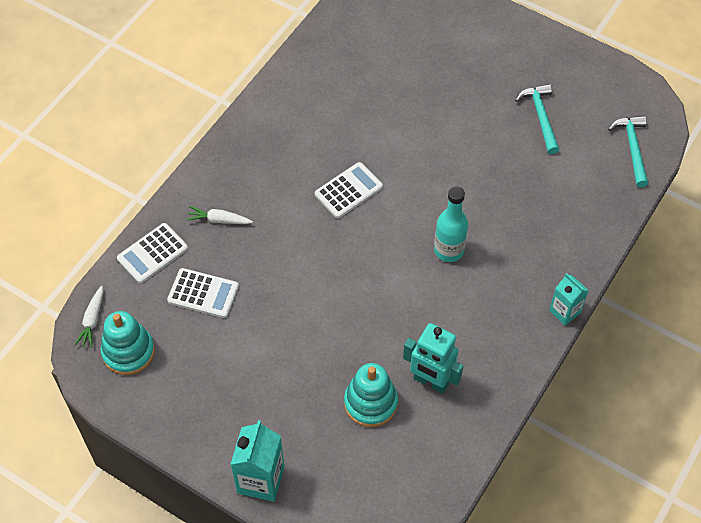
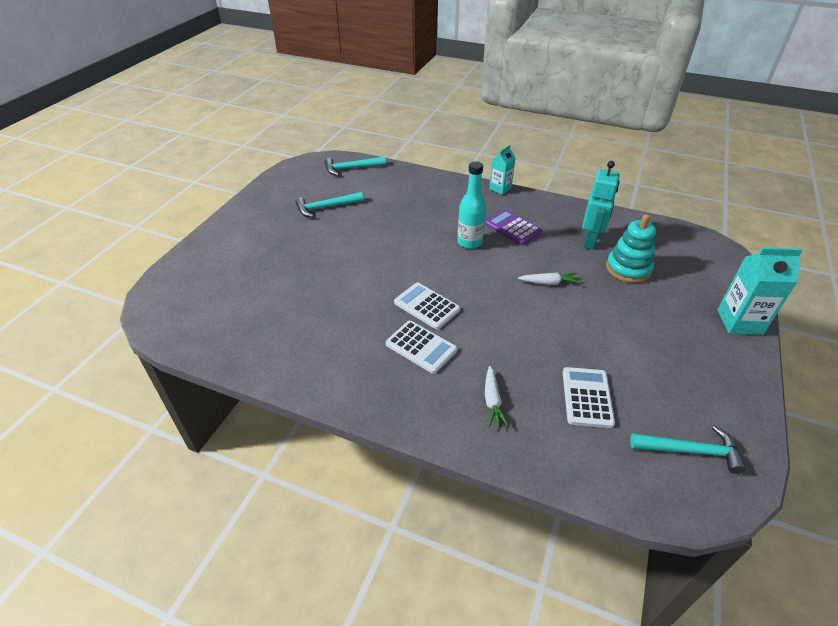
camera: 100 degrees left, 15 degrees down
(92, 320) = (676, 500): white carrot -> white carrot (549, 283)
(128, 352) = (691, 451): turquoise stacking toy -> turquoise hammer
(152, 253) = (559, 456): white calculator -> white calculator (421, 347)
(471, 302) = (512, 228): none -> purple calculator

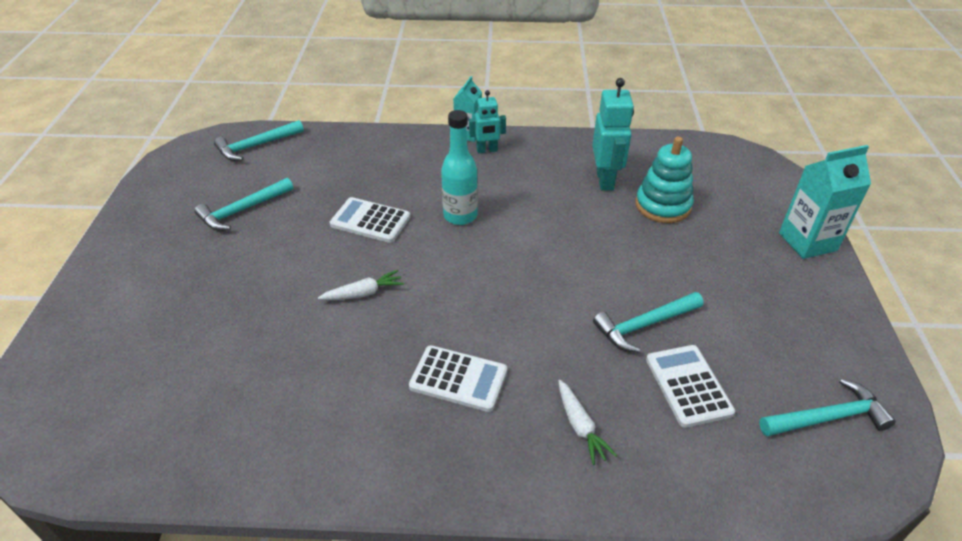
camera: 20 degrees left, 0 degrees up
(426, 306) = (441, 319): white calculator -> white calculator (370, 221)
(509, 202) = (487, 150): none -> turquoise robot
(512, 228) = (506, 184): purple calculator -> none
(549, 283) = (580, 247): white carrot -> white carrot (363, 293)
(572, 347) = (644, 325): none -> turquoise hammer

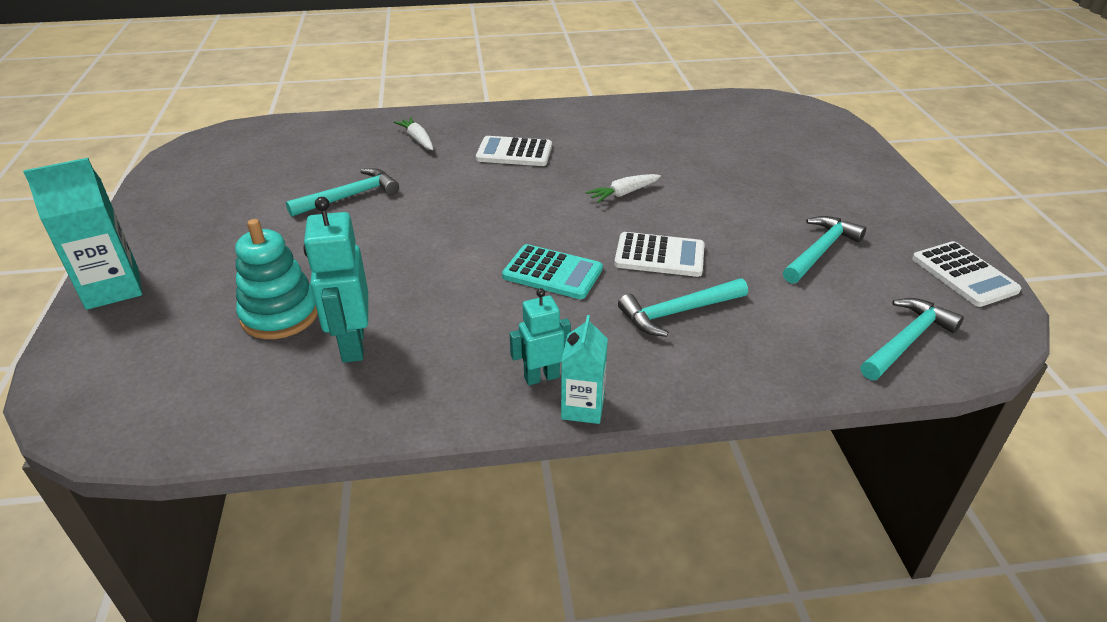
camera: 170 degrees right, 5 degrees down
(460, 216) = (552, 273): turquoise bottle -> turquoise calculator
(688, 386) = (325, 165): white calculator -> white calculator (964, 275)
(828, 418) = (222, 159): turquoise hammer -> turquoise hammer (677, 312)

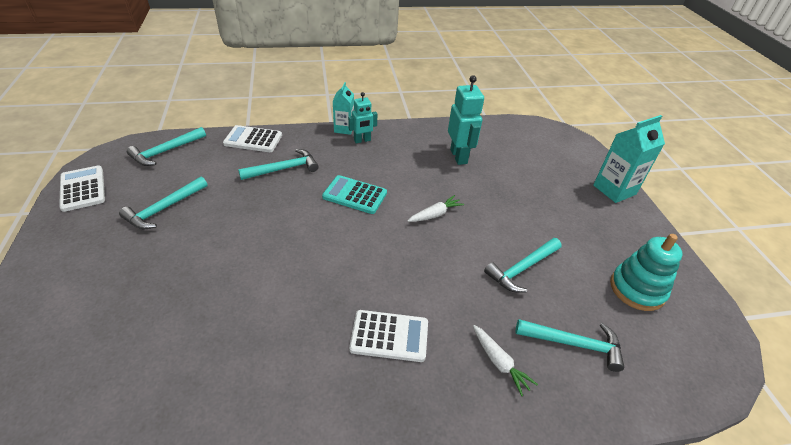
camera: 175 degrees right, 5 degrees up
(280, 315) = (506, 172): turquoise stacking toy -> turquoise stacking toy (637, 289)
(339, 148) = (574, 344): none -> turquoise hammer
(623, 193) = (289, 270): white carrot -> white carrot (435, 214)
(659, 256) = (280, 207): white calculator -> white calculator (253, 140)

